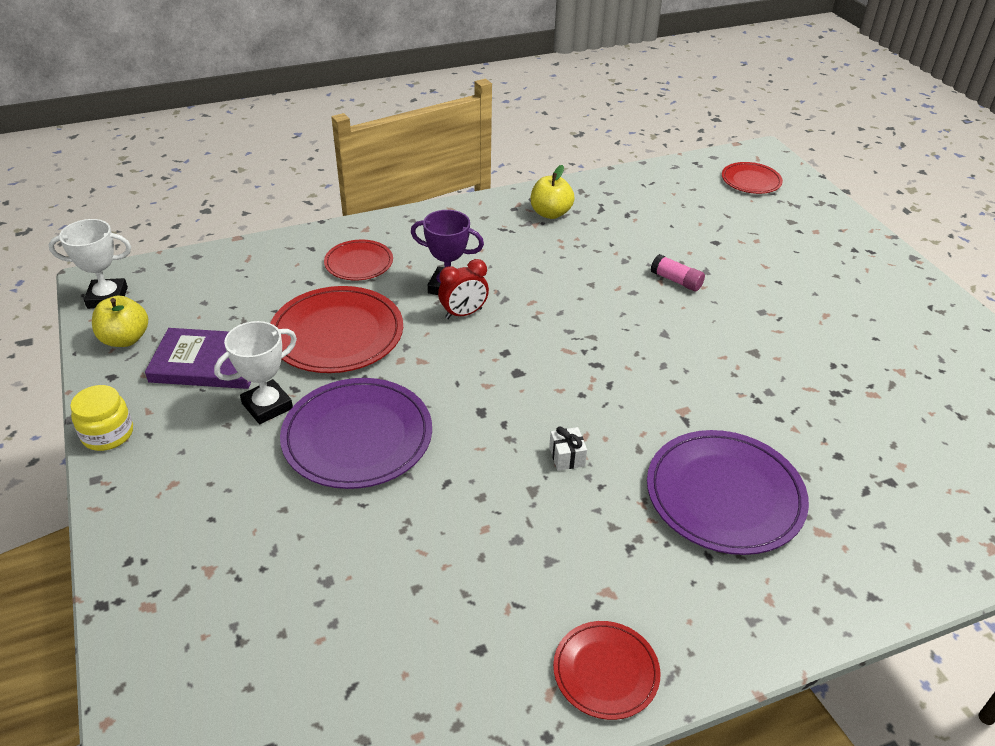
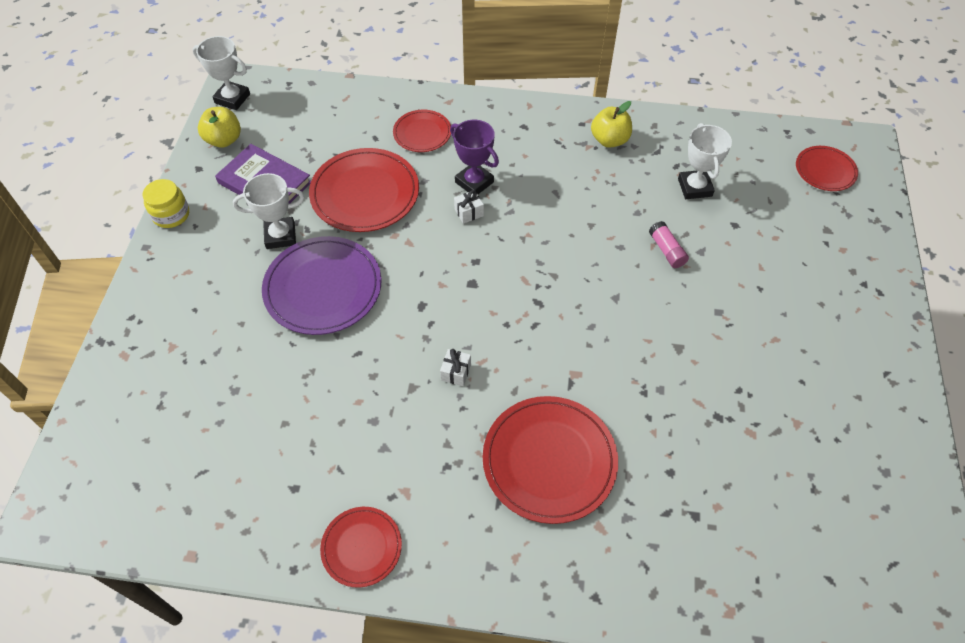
camera: 30 degrees right, 15 degrees up
(463, 313) = (469, 212): red clock -> white gift
(657, 225) = (695, 187): none -> white trophy
(724, 495) = (549, 460): purple plate -> red plate

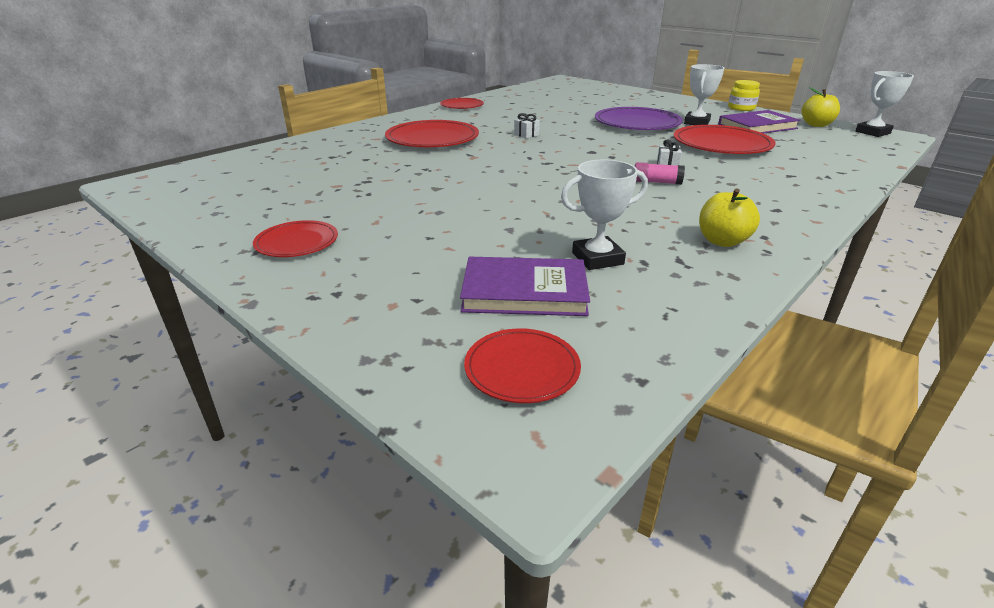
camera: 125 degrees right, 25 degrees down
(422, 133) = (790, 172): red plate -> red plate (297, 242)
(474, 182) = (704, 174): purple trophy -> none
(666, 250) = (532, 215): pink glue stick -> pink glue stick (656, 182)
(695, 187) = (597, 258): white trophy -> white trophy turned 45 degrees counterclockwise
(767, 201) = (524, 292): none -> purple book

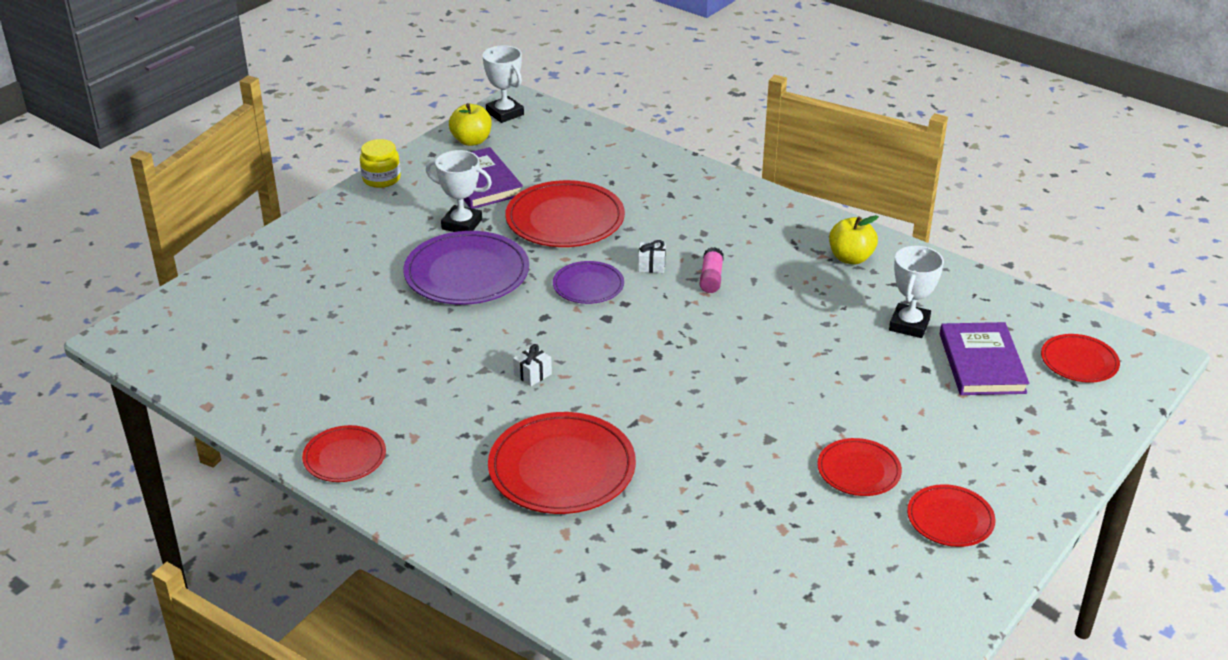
camera: 95 degrees left, 5 degrees up
(381, 214) = (858, 470): none -> red plate
(597, 258) = (909, 325): white trophy -> white trophy turned 45 degrees clockwise
(632, 148) = (588, 285): none -> purple plate

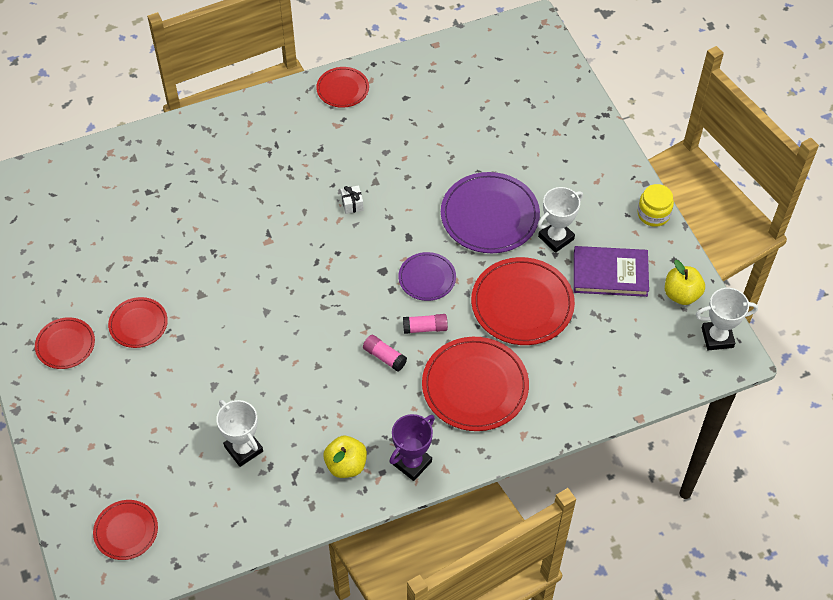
camera: 120 degrees right, 20 degrees up
(562, 468) = (257, 180): red plate -> red plate (475, 386)
(651, 266) = (425, 328): white gift -> pink glue stick
(805, 223) = (412, 463): none -> purple trophy
(982, 363) = (172, 465): purple book -> none

